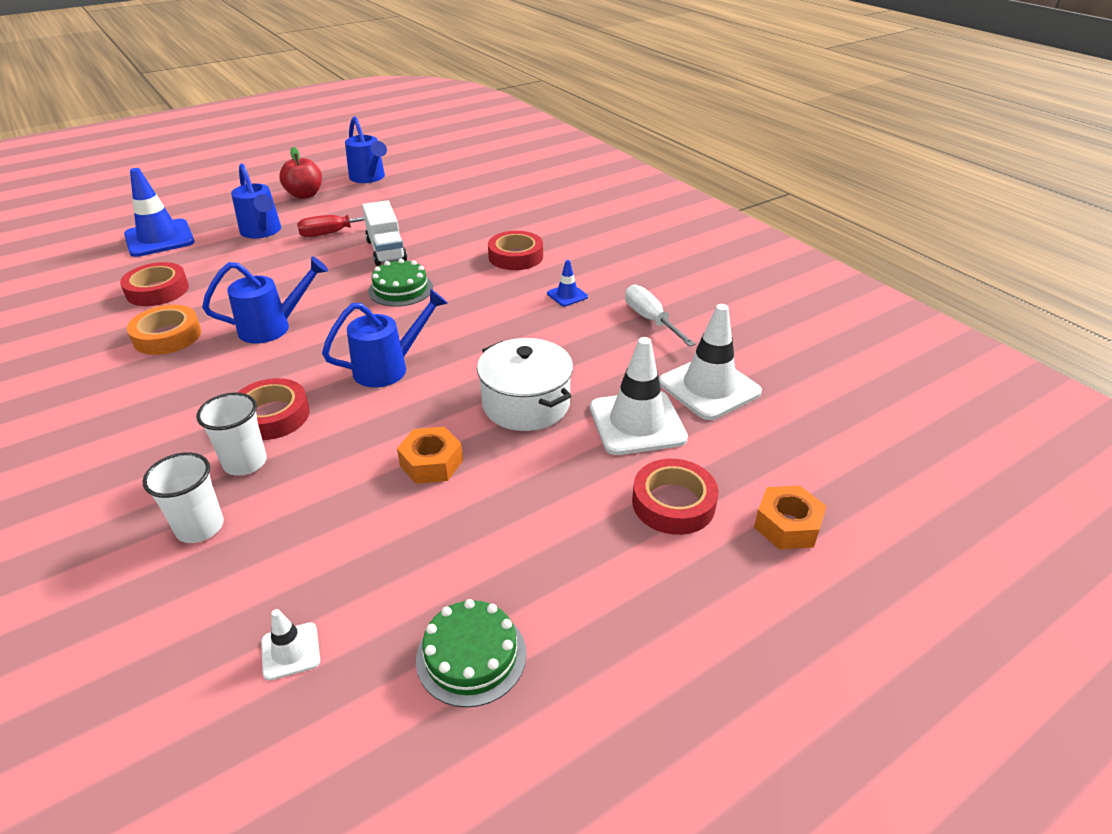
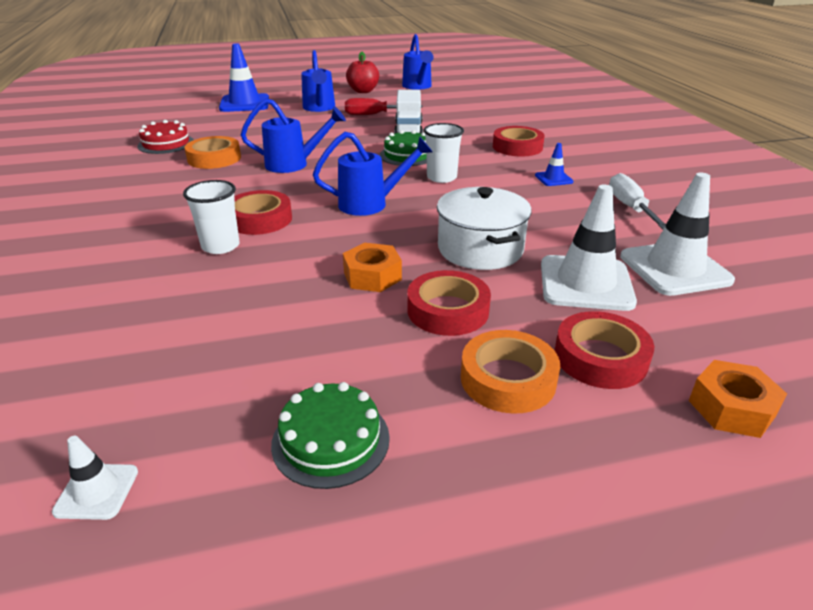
camera: 20 degrees right, 5 degrees down
(88, 324) = (166, 144): none -> red cake
(157, 290) = (224, 132): red tape -> red tape (448, 310)
(200, 527) = (160, 282): white cup -> white cup (441, 177)
(290, 651) = (173, 391): white traffic cone -> white traffic cone (97, 491)
(603, 547) = (508, 379): none -> orange tape

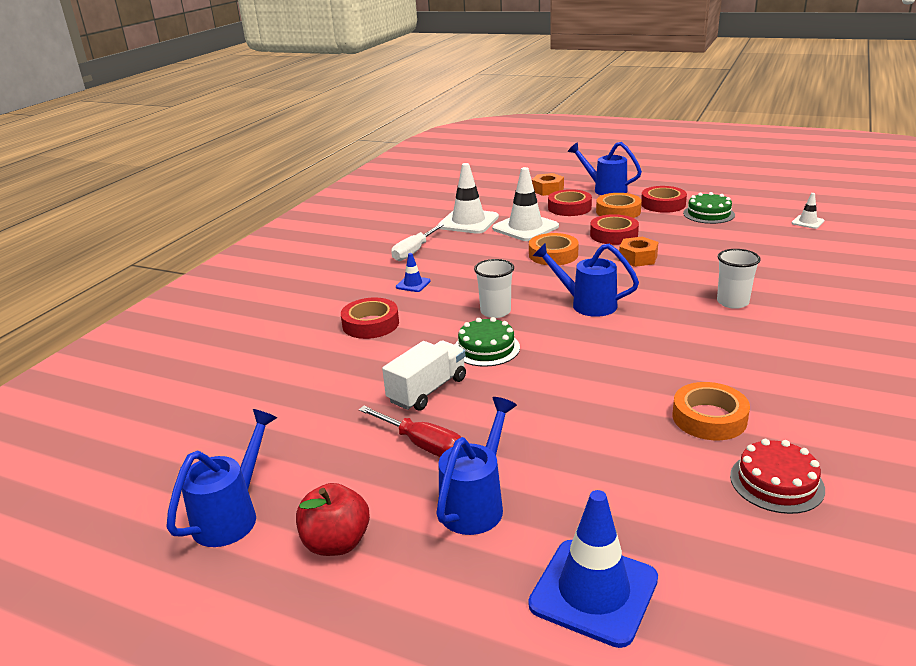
camera: 140 degrees left, 5 degrees down
(259, 219) = (691, 316): red tape -> red tape (663, 204)
(293, 164) = (618, 374): blue watering can -> blue watering can (605, 189)
(480, 249) = (553, 255): white pot -> orange tape

